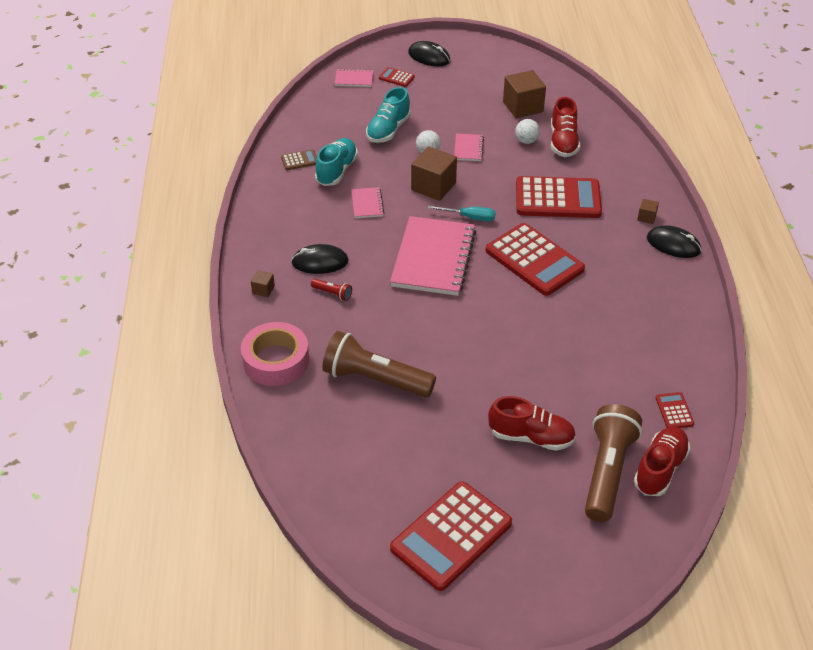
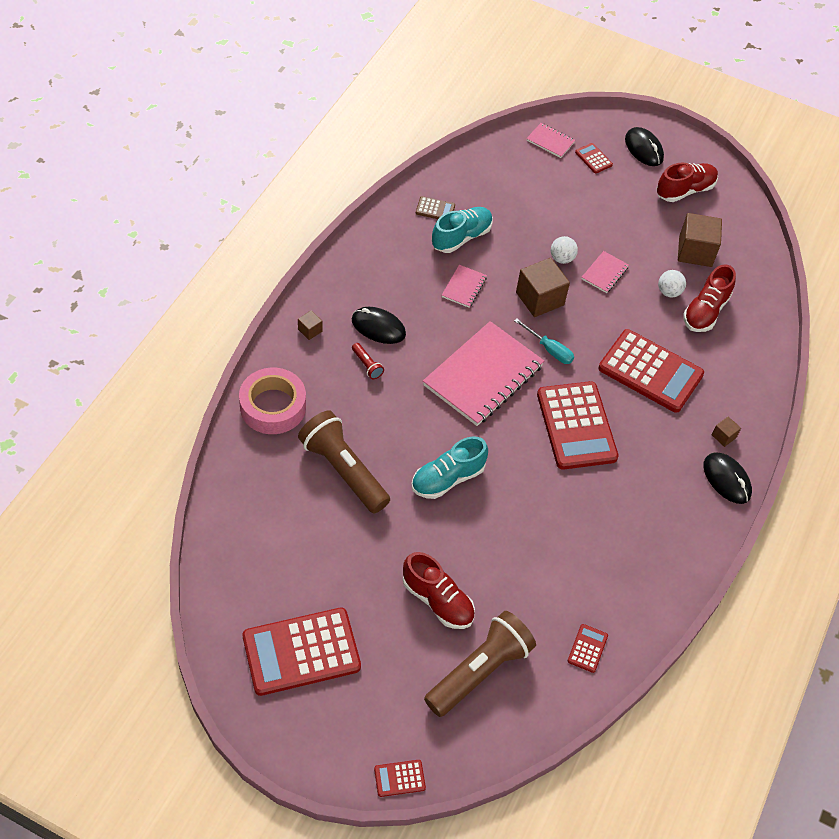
camera: 25 degrees right, 10 degrees up
(388, 130) = (542, 215): turquoise shoe -> turquoise shoe (447, 478)
(612, 589) = (399, 778): none -> red calculator
(660, 469) = (529, 696): red shoe -> red shoe (685, 190)

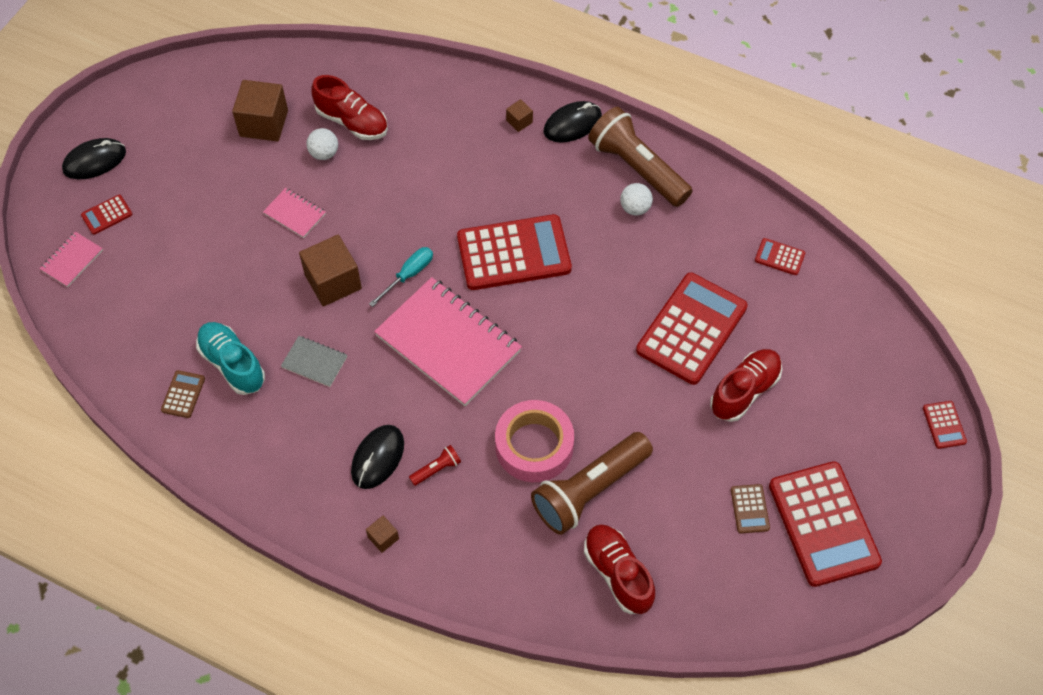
camera: 85 degrees left, 5 degrees up
(273, 406) = (503, 575): pink tape -> pink tape (534, 446)
(319, 592) = (749, 509): none -> brown calculator
(447, 478) = (592, 381): turquoise shoe -> none
(464, 287) = (314, 362): pink notebook -> grey notebook
(479, 671) = (818, 353): brown flashlight -> brown flashlight (637, 168)
(562, 258) = (271, 256): white ball -> white ball (635, 208)
(650, 371) = (437, 179): red calculator -> red calculator (691, 329)
(685, 190) = (167, 125): red shoe -> red shoe (618, 574)

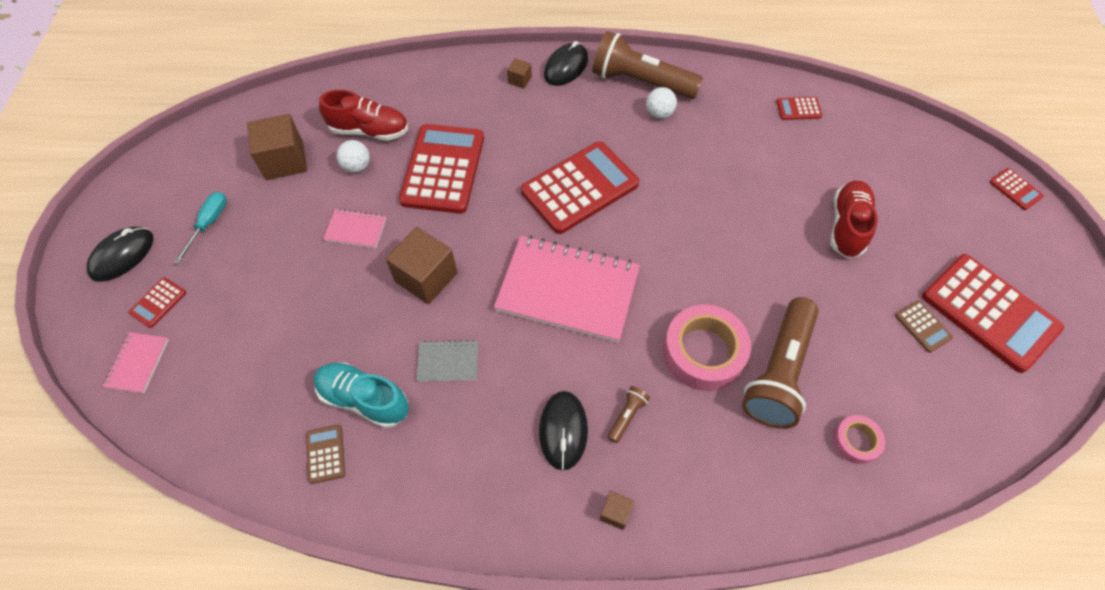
camera: 25 degrees left, 0 degrees up
(408, 275) = (495, 243): turquoise screwdriver -> turquoise screwdriver (209, 224)
(436, 469) = (626, 416): red flashlight -> brown flashlight
(618, 574) = (855, 441): red shoe -> pink tape
(691, 329) = (769, 192): red calculator -> red calculator (443, 169)

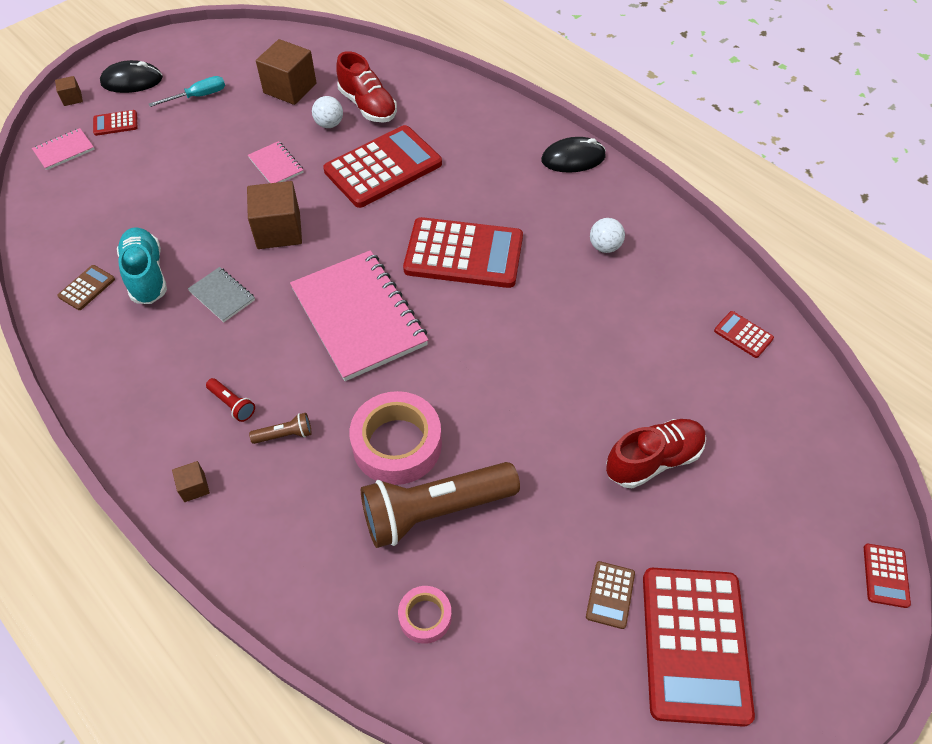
camera: 45 degrees right, 5 degrees down
(519, 80) = (522, 143): brown cube -> brown cube (72, 98)
(563, 430) = (232, 404): black mouse -> red flashlight
(640, 82) = (621, 212): brown flashlight -> none

